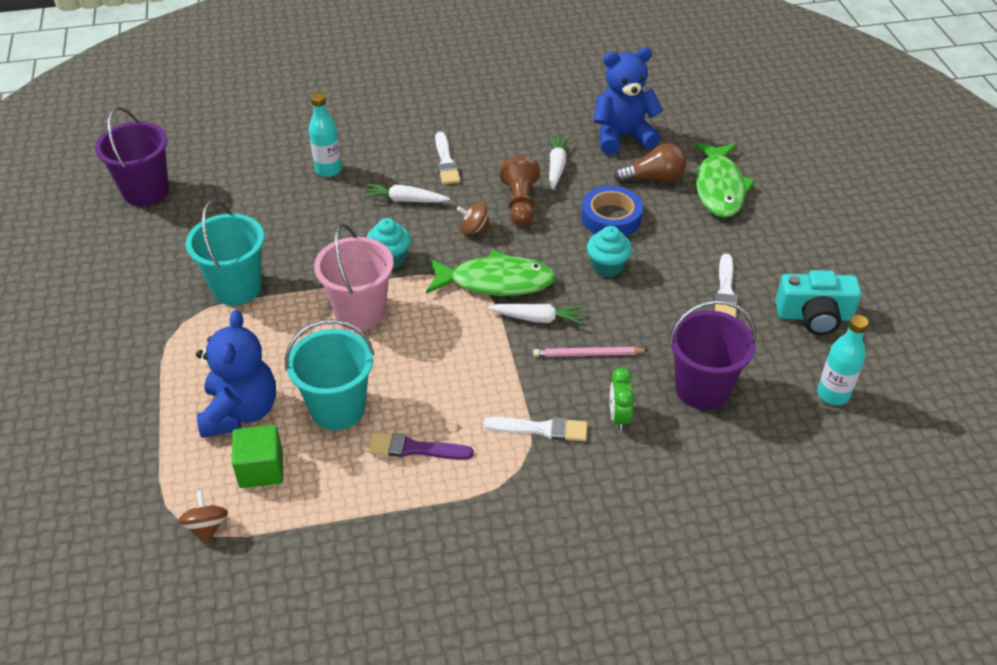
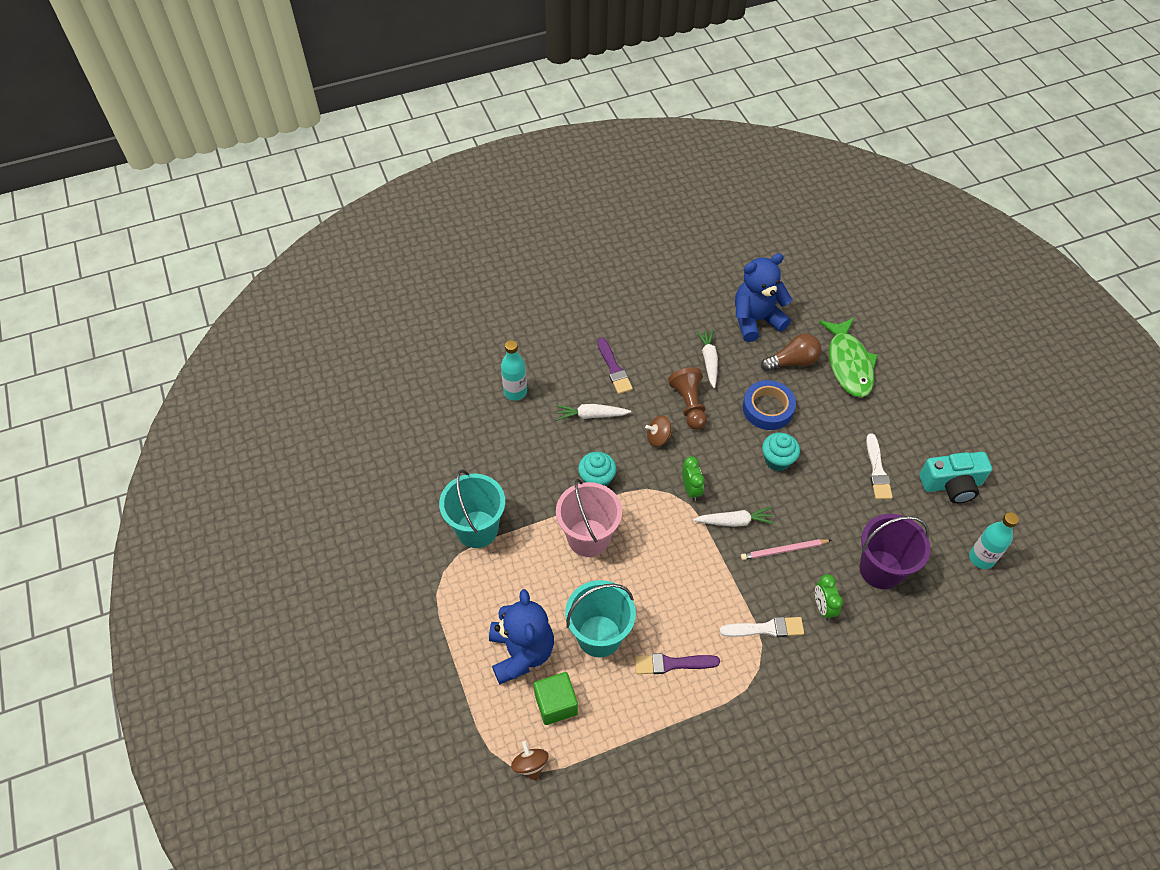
camera: 10 degrees left, 10 degrees up
(146, 191) = (362, 438): purple bucket -> none
(446, 162) = (614, 368): white brush -> purple brush
(496, 282) = (691, 489): green fish -> green clock

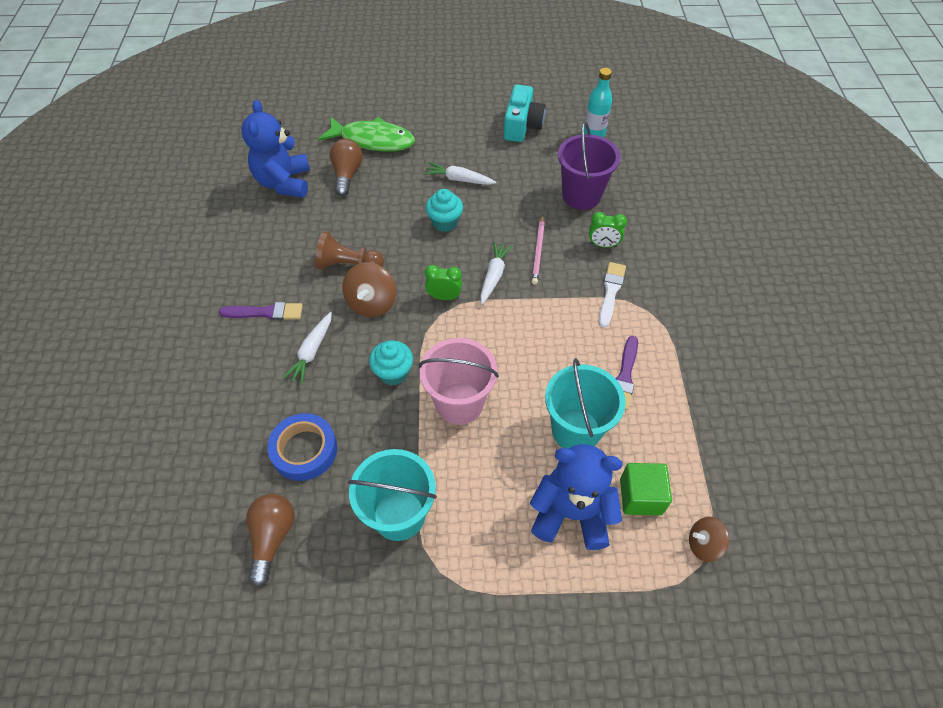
camera: 70 degrees left, 0 degrees up
(432, 456) = (272, 538): none -> brown light bulb
(515, 392) = (236, 417): turquoise bottle -> none
(658, 438) = (372, 303): brown spinning top -> brown spinning top, size x1.55
(709, 360) = (307, 232): white carrot -> white carrot (459, 179)
(767, 408) = (386, 209): blue tape -> blue tape (304, 450)
(877, 470) = (488, 163): white brush -> none

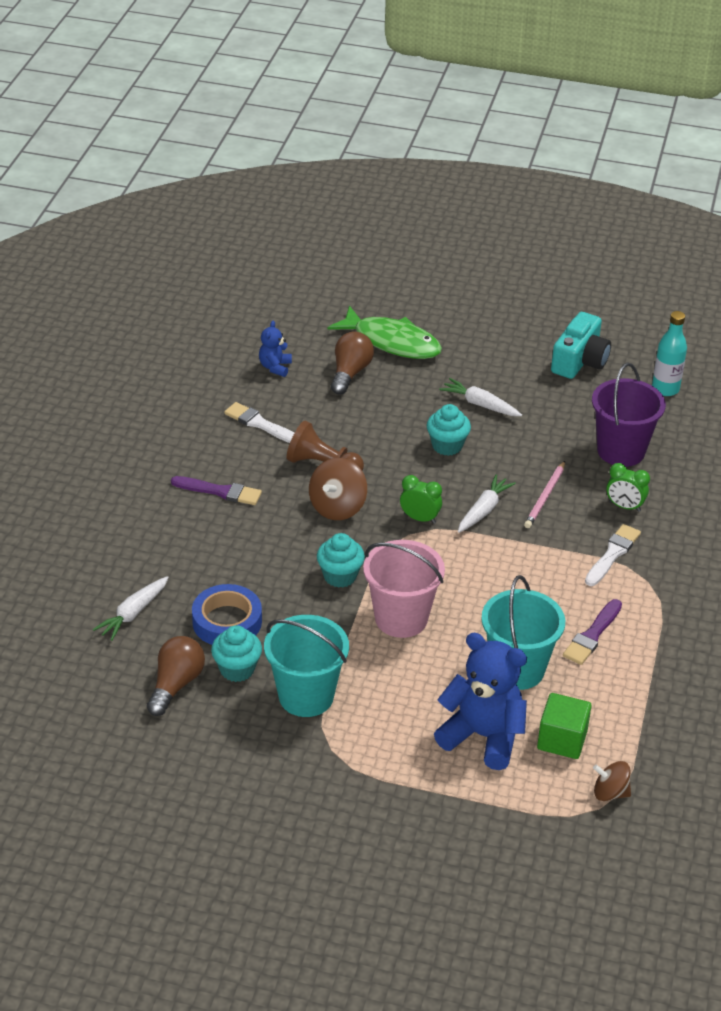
camera: 15 degrees right, 15 degrees down
(284, 183) = (275, 367): blue teddy bear -> blue teddy bear, size x0.49
(285, 238) = (260, 424): none -> white brush
(312, 352) = (259, 538): white carrot -> white carrot (133, 613)
(327, 502) = (237, 669): none -> turquoise cupcake

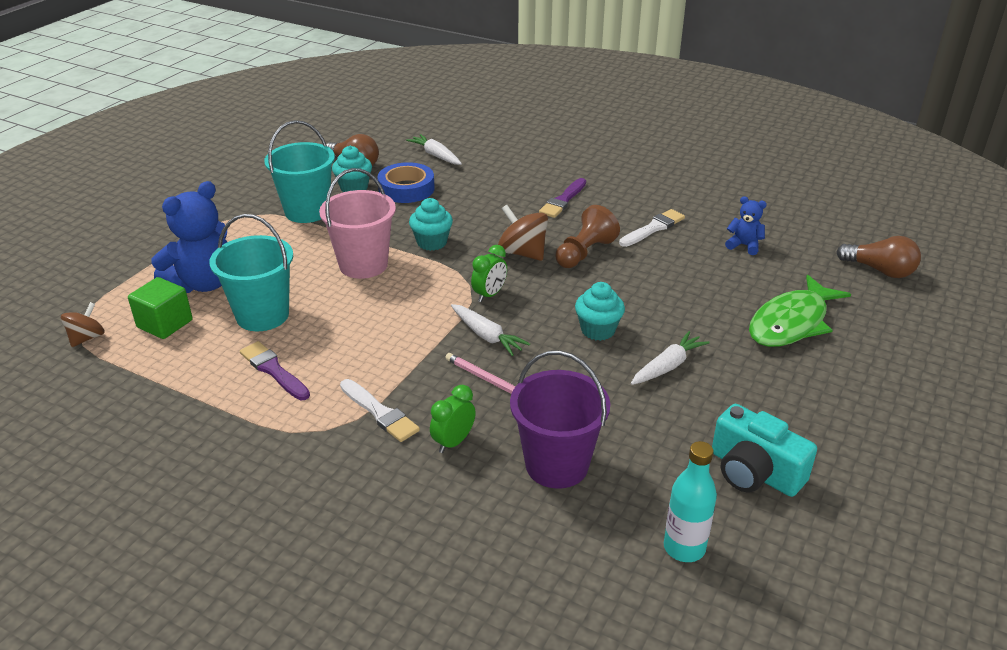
camera: 105 degrees right, 5 degrees down
(350, 373) = (732, 287): brown light bulb -> brown light bulb (879, 270)

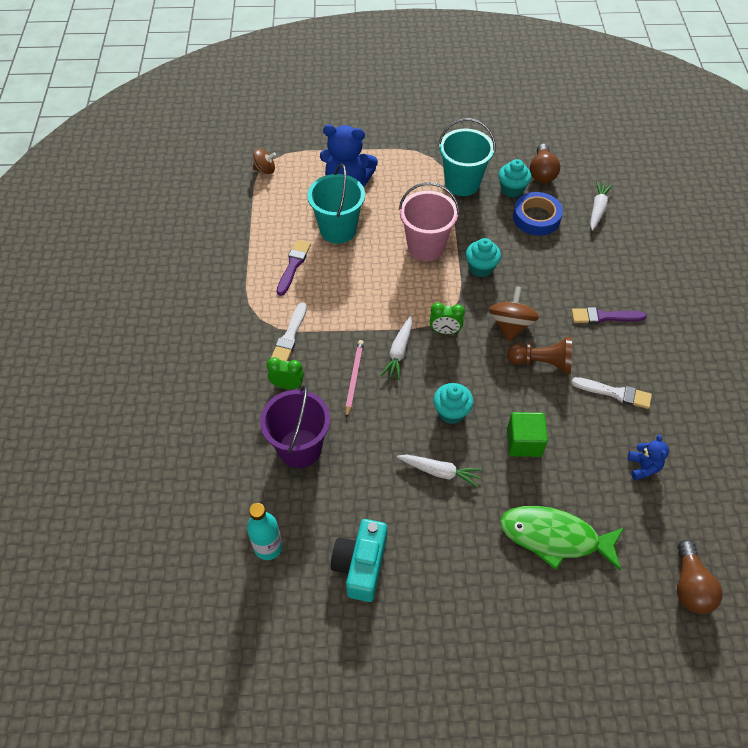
camera: 60 degrees right, 20 degrees up
(165, 324) = (299, 192): green cube -> green cube (524, 442)

